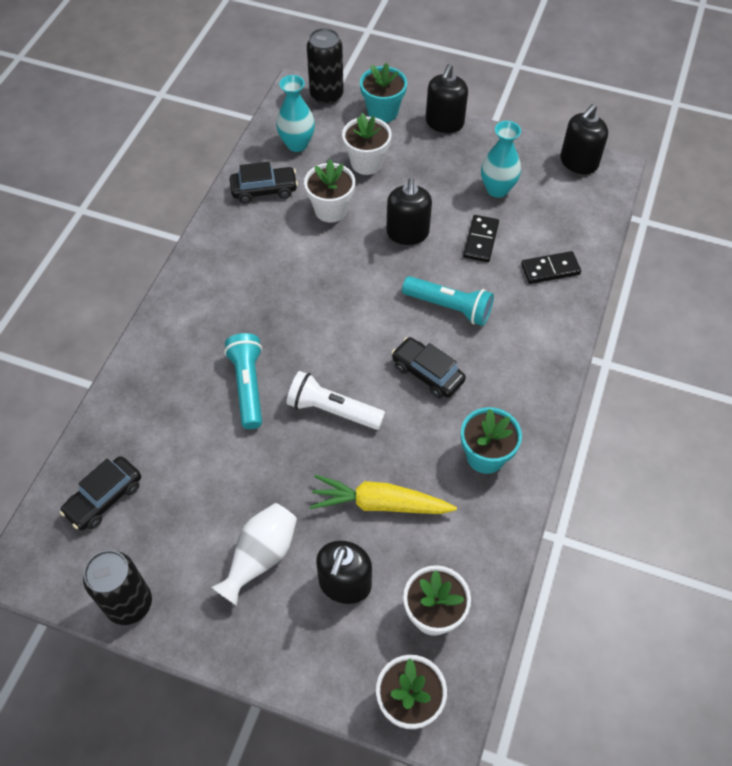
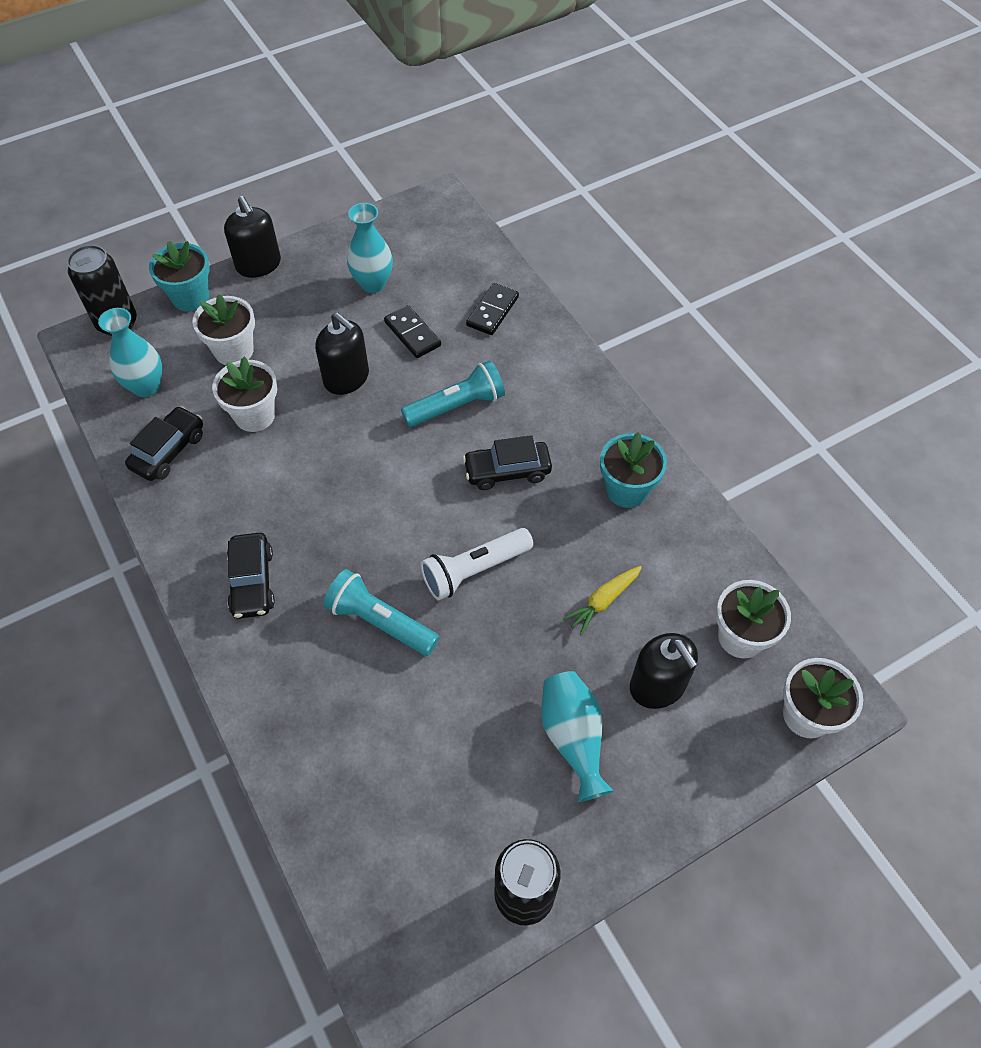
camera: 50 degrees left, 0 degrees up
(104, 498) = (384, 842): black car -> black car (252, 582)
(261, 557) = (573, 738): white vase -> turquoise vase
(380, 503) = (603, 601): yellow carrot -> yellow carrot, size x0.61
(578, 162) = (408, 213): black soap dispenser -> none

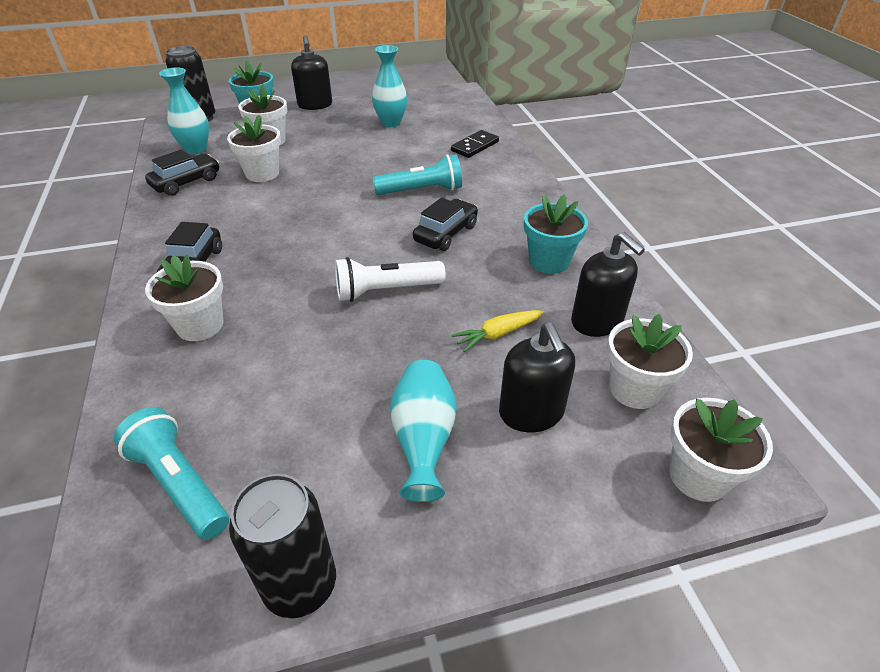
camera: 15 degrees right, 15 degrees down
(304, 662) = (200, 325): none -> white flower pot
(346, 378) = (343, 164): black soap dispenser -> black soap dispenser (597, 321)
(380, 622) = (283, 310): turquoise flashlight -> turquoise flashlight (180, 483)
(412, 334) = (406, 149): black domino -> none
(507, 471) = (445, 233): black car -> black car turned 120 degrees clockwise

